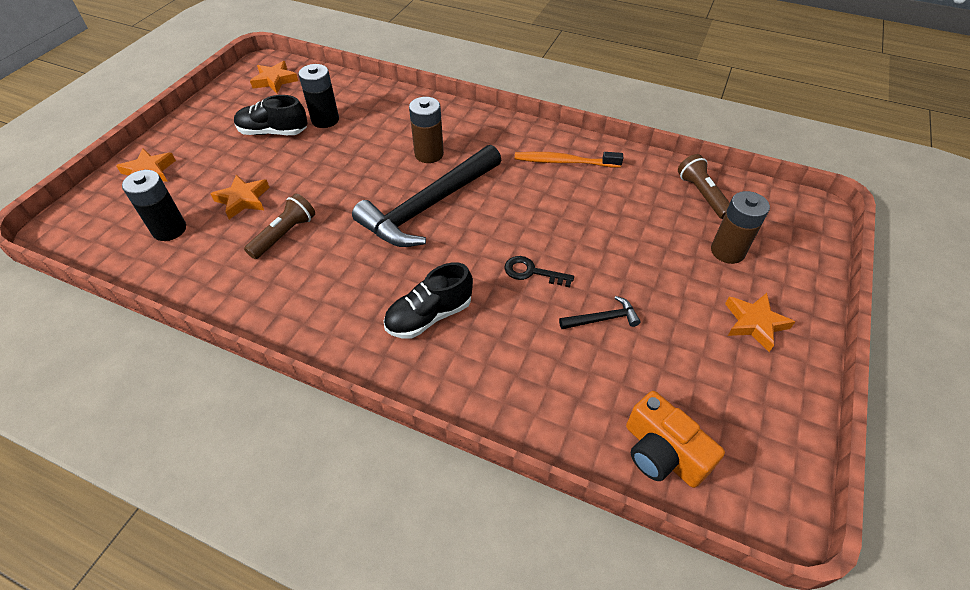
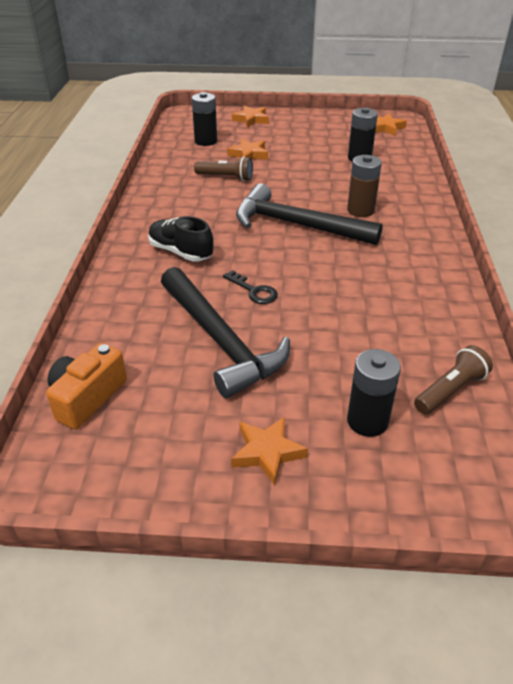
camera: 70 degrees right, 10 degrees down
(273, 132) = (326, 144): black shoe -> none
(531, 272) = (254, 291): black key -> black key turned 135 degrees clockwise
(564, 162) = (417, 283): orange toothbrush -> none
(603, 319) = (220, 341): black hammer -> black hammer, size x2.46
(727, 251) = (367, 421): brown battery -> black battery

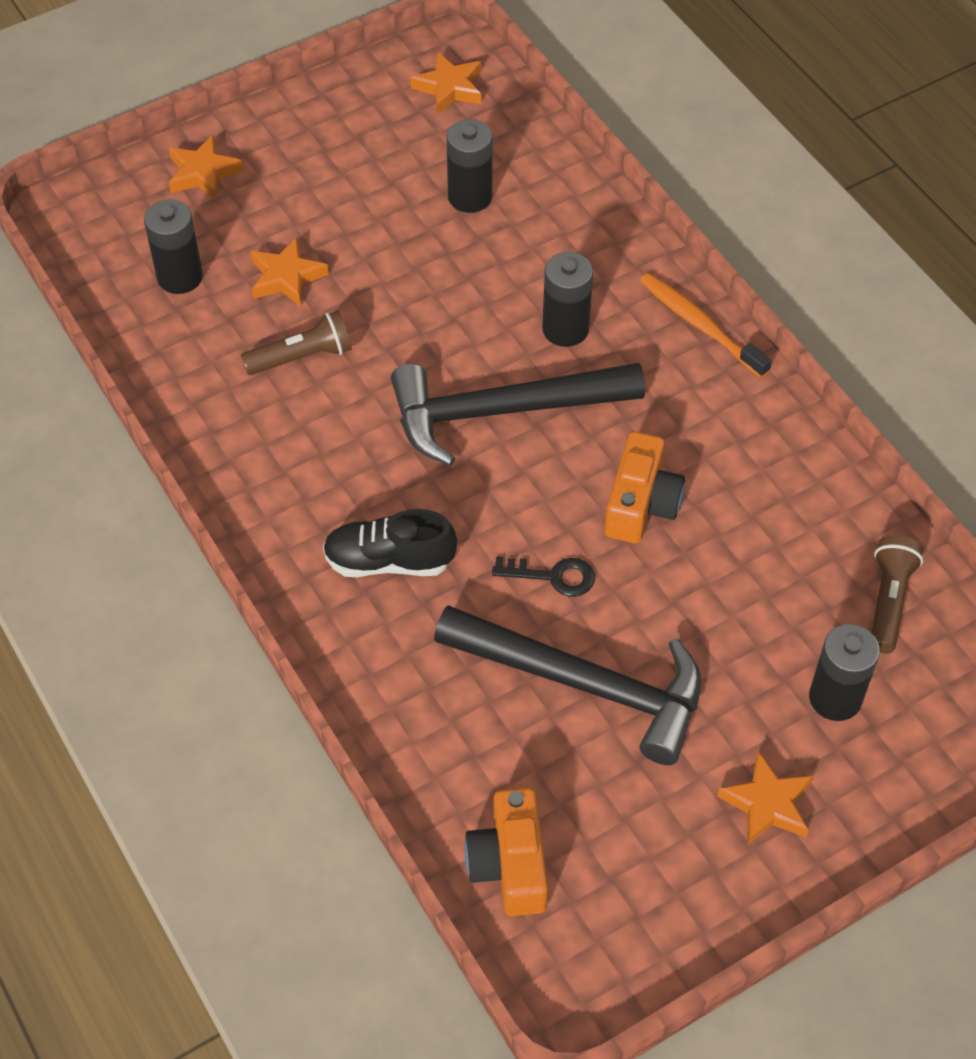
camera: 35 degrees left, 15 degrees up
(333, 284) = (641, 504): none -> orange camera
(360, 210) = (565, 329): brown battery -> black battery
(436, 233) = (700, 325): none -> orange toothbrush

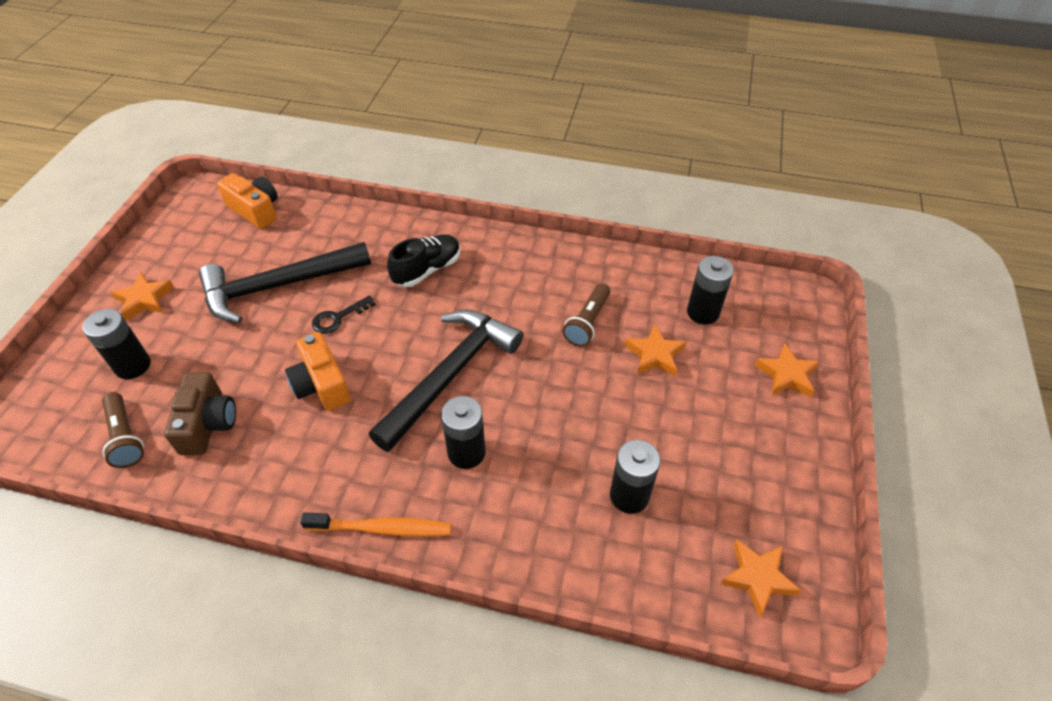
camera: 135 degrees right, 5 degrees down
(792, 549) = (208, 424): none -> brown camera

